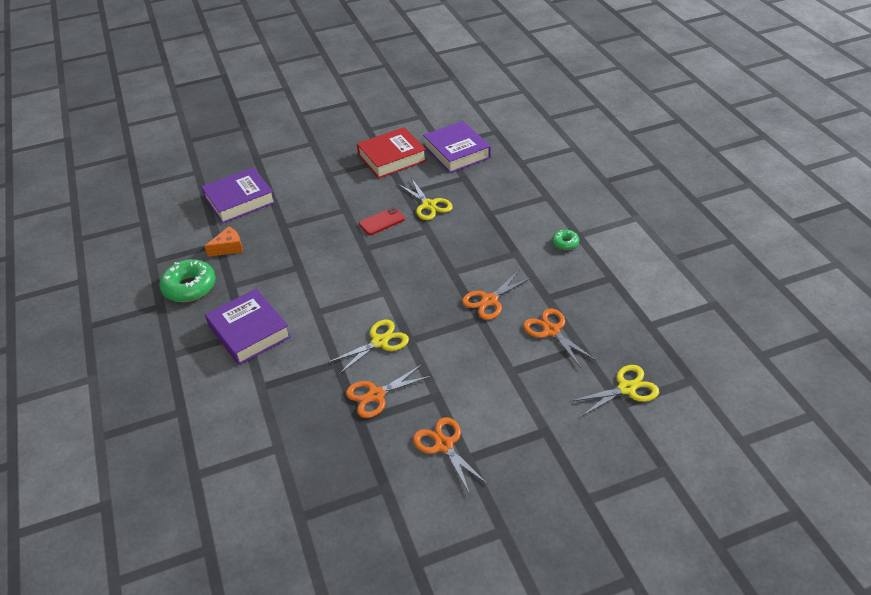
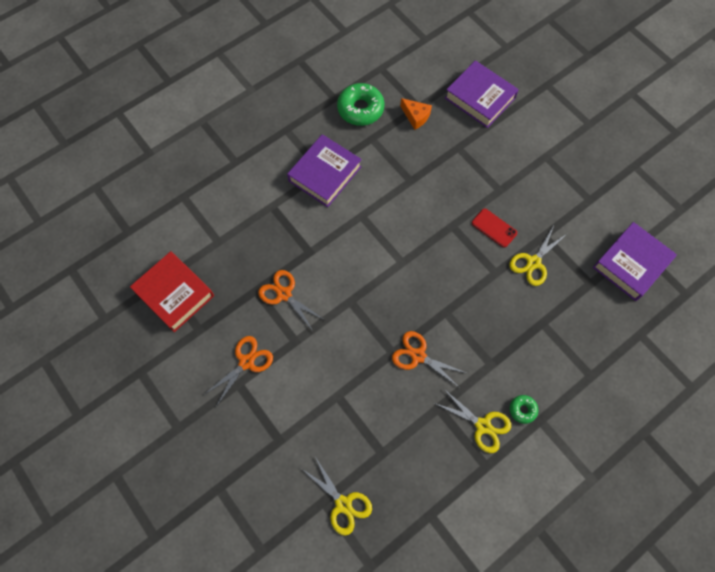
camera: 70 degrees right, 25 degrees up
(379, 342) = (341, 277): yellow scissors -> yellow scissors (483, 425)
(392, 158) = (595, 204): red book -> red book (174, 293)
(551, 331) = (395, 421): orange scissors -> none

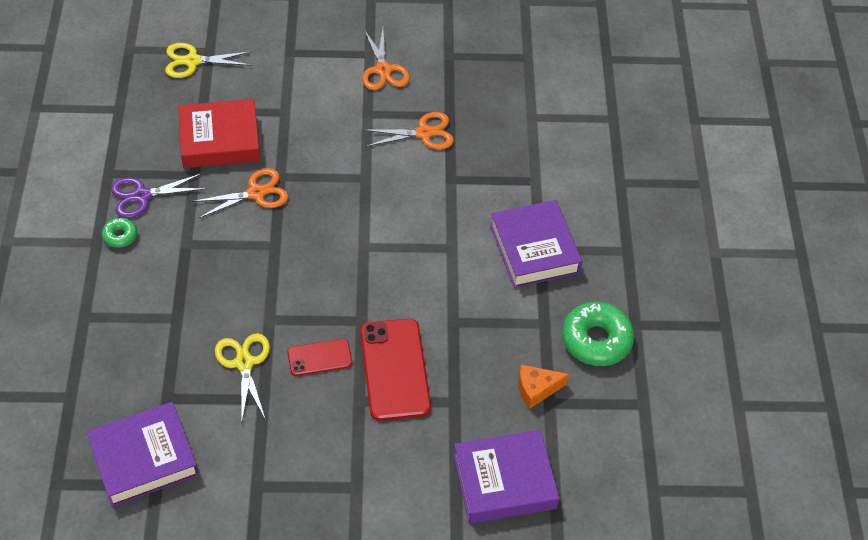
camera: 125 degrees right, 15 degrees down
(174, 293) = (504, 58): red book -> red book (220, 140)
(466, 187) = (395, 369): none -> red phone
(483, 425) = (142, 196): yellow scissors -> purple scissors
(631, 264) = (144, 458): purple book -> purple book turned 75 degrees clockwise

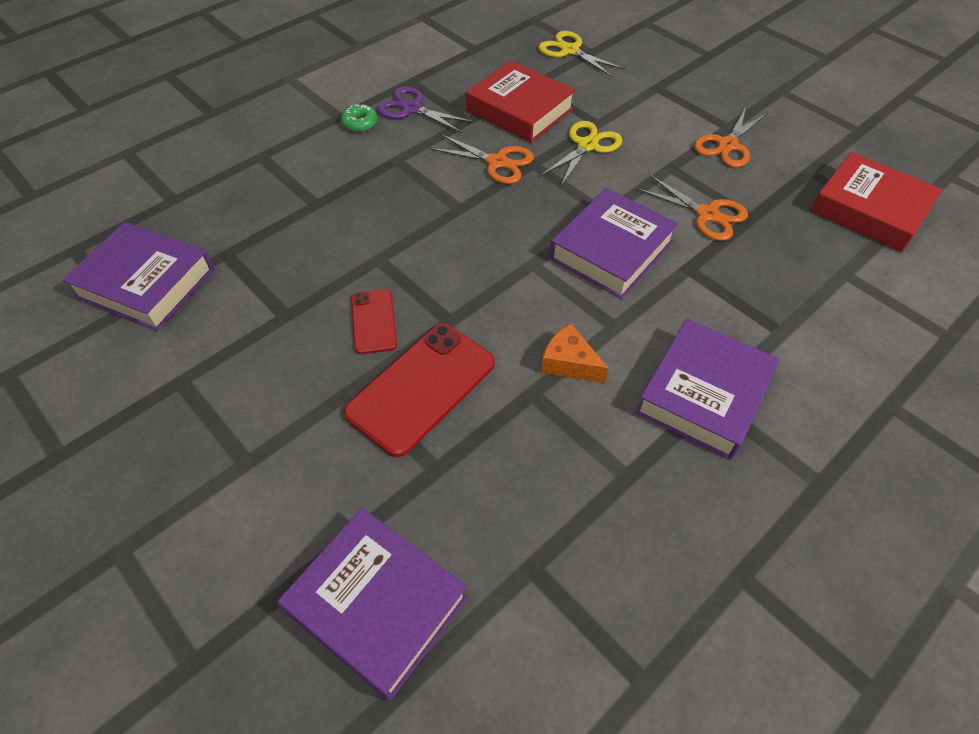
camera: 50 degrees right, 0 degrees up
(244, 363) = (312, 275): yellow scissors -> yellow scissors (587, 146)
(319, 357) = (374, 321): red phone -> red phone turned 45 degrees clockwise
(397, 201) = (611, 250): none -> purple book
(506, 60) = (869, 210): none -> red book
(536, 389) = (535, 538): orange cheese -> orange cheese (569, 363)
(596, 340) = (669, 549): green donut -> none

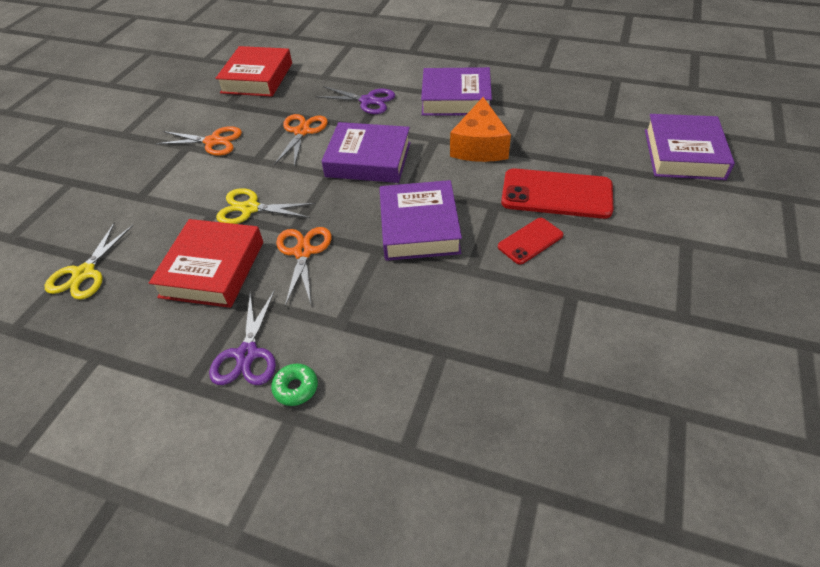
camera: 115 degrees left, 5 degrees down
(146, 283) = (639, 418): purple book -> purple book (419, 227)
(569, 363) = (479, 146): orange cheese -> orange cheese, size x1.64
(750, 295) = (368, 101): none -> purple scissors

